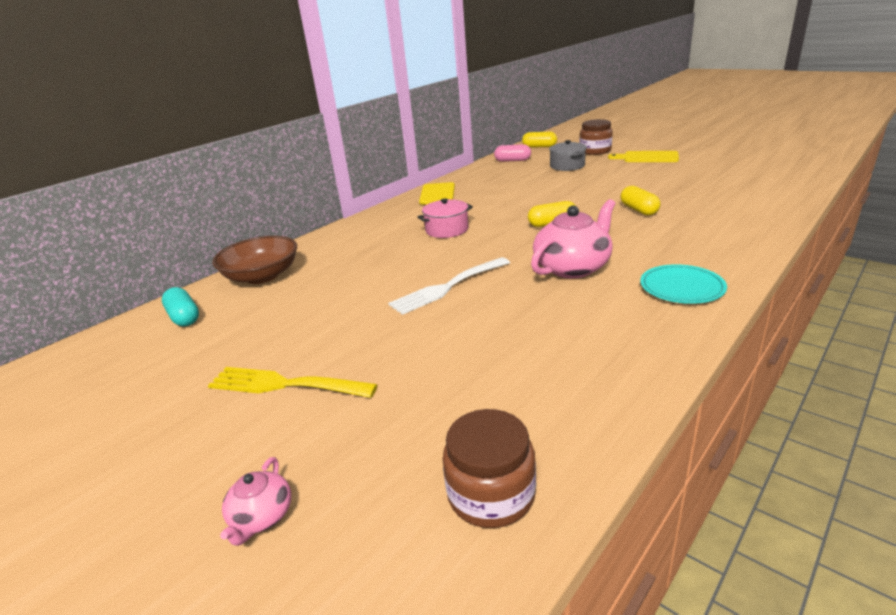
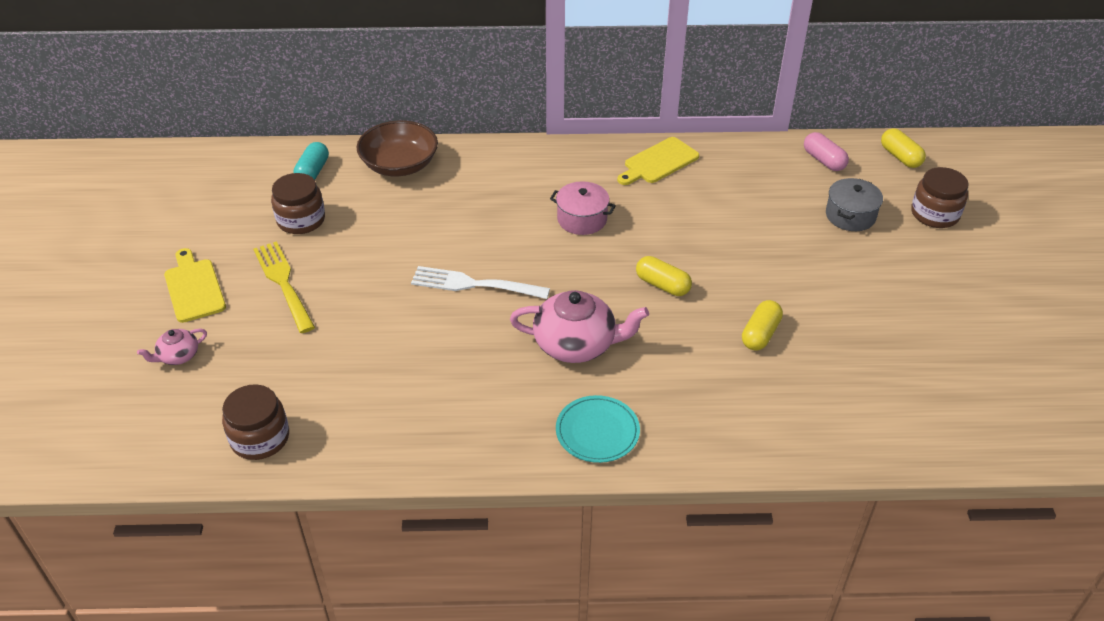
camera: 45 degrees right, 15 degrees up
(226, 344) = (301, 220): none -> brown jar
(647, 157) = (956, 272): yellow cutting board -> yellow cutting board (194, 288)

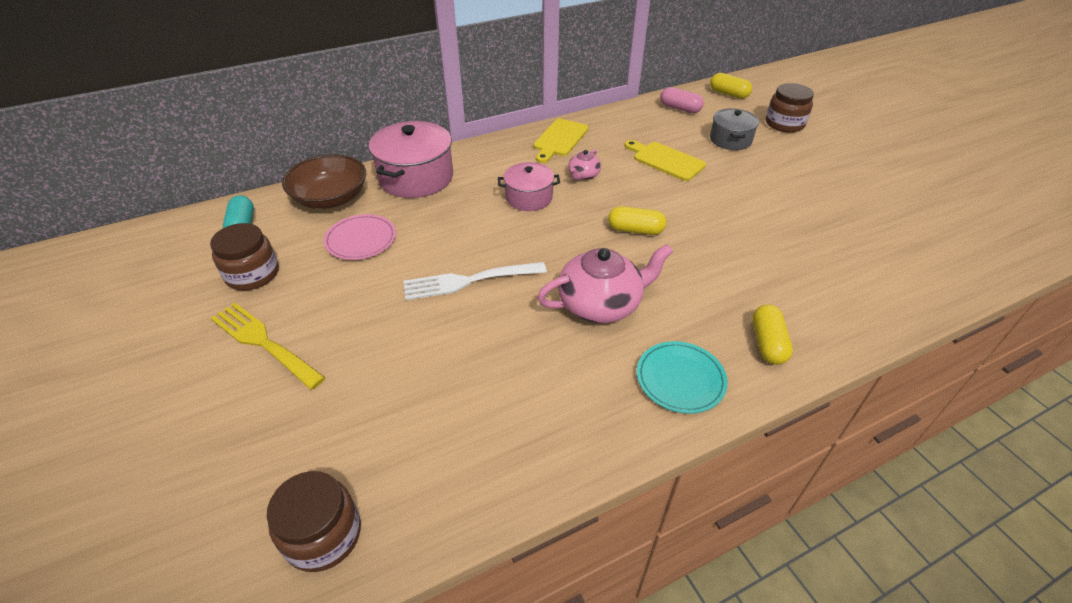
camera: 25 degrees left, 0 degrees up
(178, 356) = (165, 471): pink teapot -> pink teapot (583, 175)
(194, 288) = (153, 382): yellow cutting board -> yellow cutting board (665, 160)
(404, 215) = (361, 239): none -> pink plate
(488, 165) = (416, 177): none -> pink pot
(760, 334) = (743, 244): yellow capsule -> yellow capsule (767, 343)

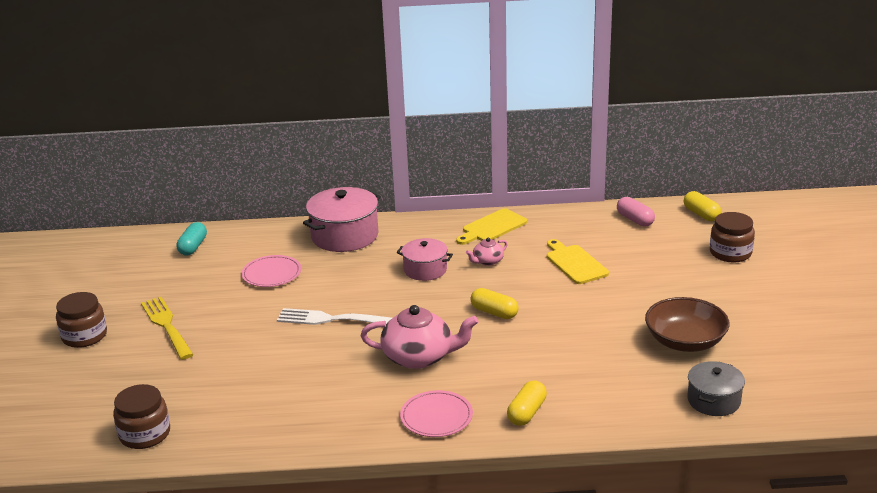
camera: 25 degrees right, 15 degrees down
(252, 274) = (182, 281): brown jar -> brown jar (84, 336)
(331, 198) = (268, 239): brown bowl -> brown bowl (685, 341)
(680, 379) = (436, 417): turquoise plate -> pink plate
(730, 140) = (657, 257): grey pot -> grey pot (713, 400)

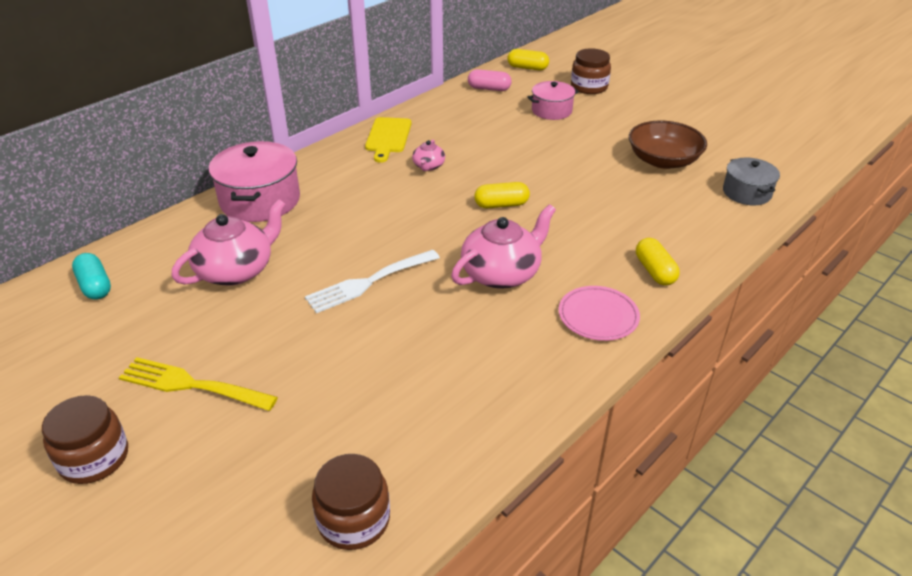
camera: 45 degrees left, 10 degrees up
(271, 274) = (236, 270): pink plate -> pink teapot
(425, 270) = (386, 196): pink pot -> pink pot (551, 111)
(575, 263) = (498, 138): yellow cutting board -> none

